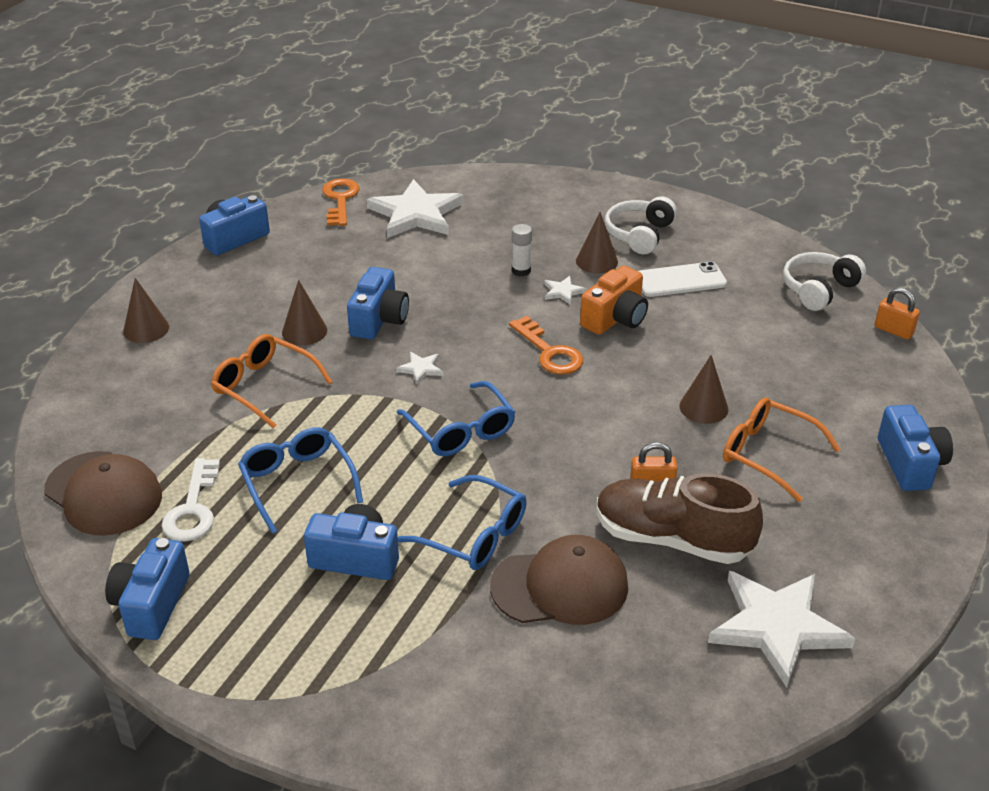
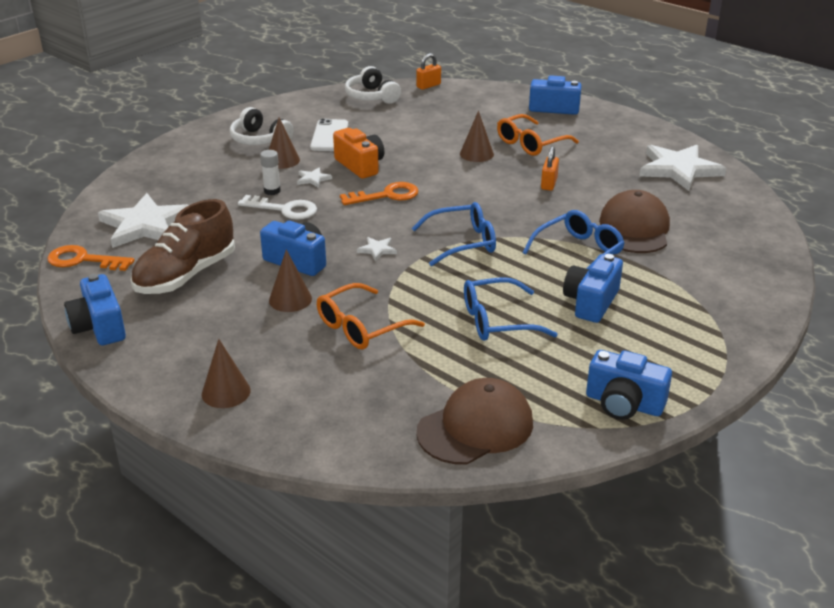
camera: 75 degrees left, 5 degrees down
(193, 509) = (512, 376): white key -> white key (285, 209)
(672, 539) = (599, 186): brown shoe -> brown shoe (186, 275)

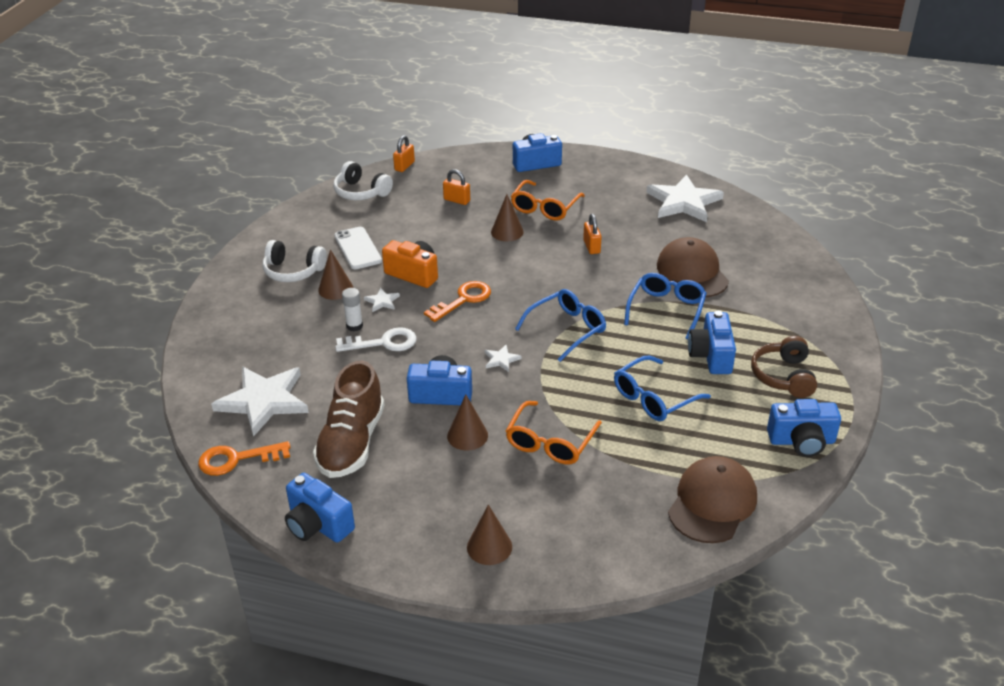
camera: 25 degrees left, 5 degrees up
(452, 120) = (457, 200): none -> orange padlock
(655, 341) = (783, 376): none -> brown headphones

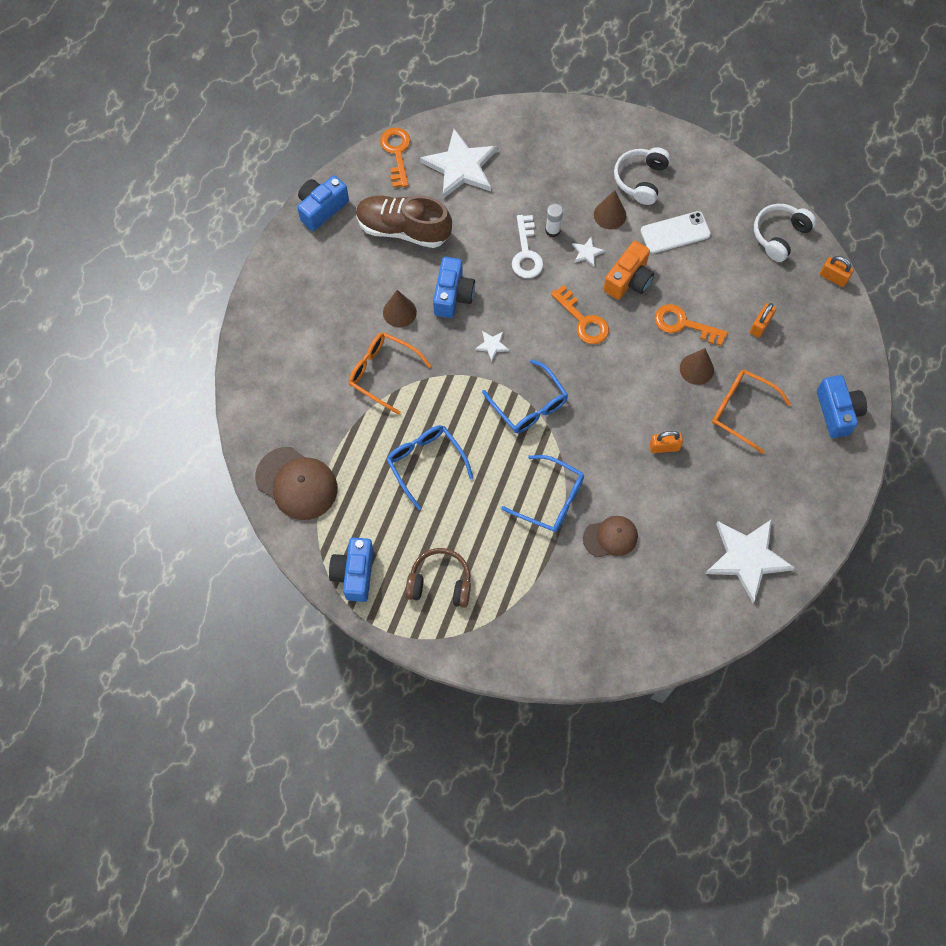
camera: 95 degrees right, 30 degrees up
(460, 240) = (683, 324): none -> orange key
(489, 547) = (280, 319): brown cone -> none
(692, 272) = (610, 537): brown cap -> brown cap, size x0.63
(711, 356) = (477, 525): blue camera -> none

